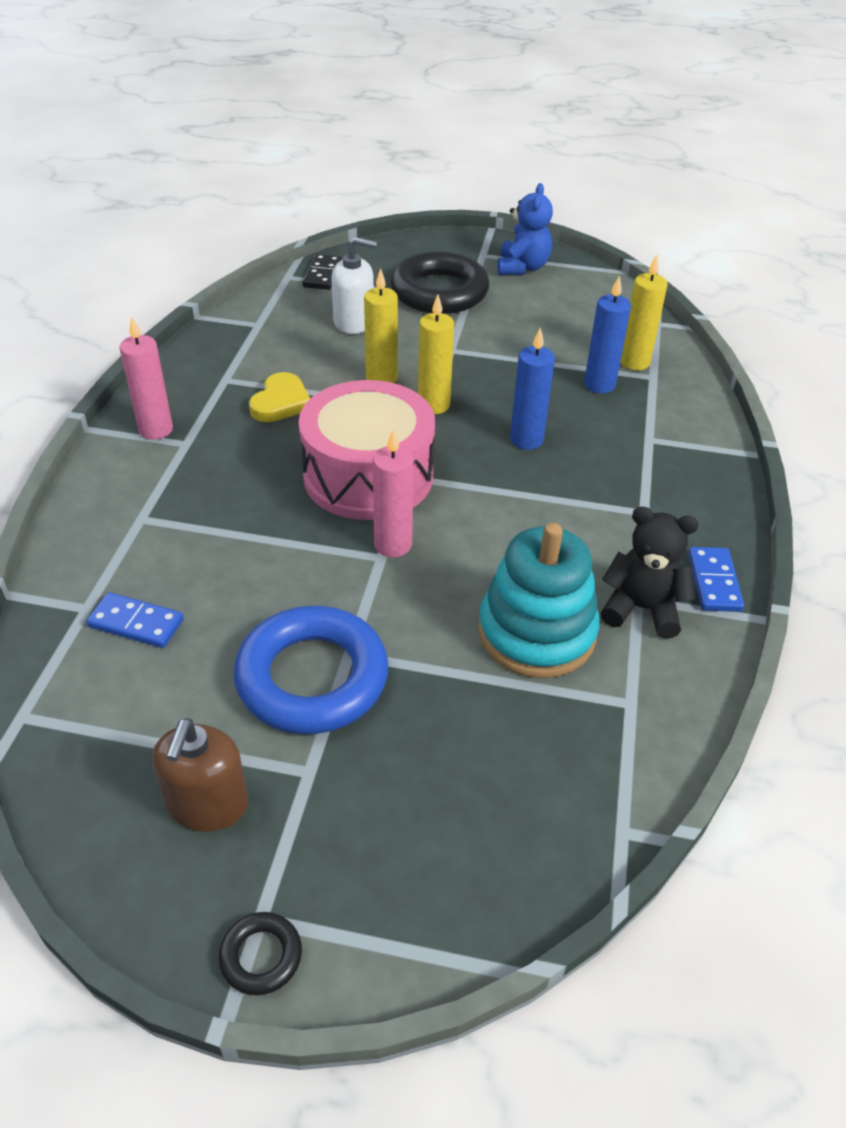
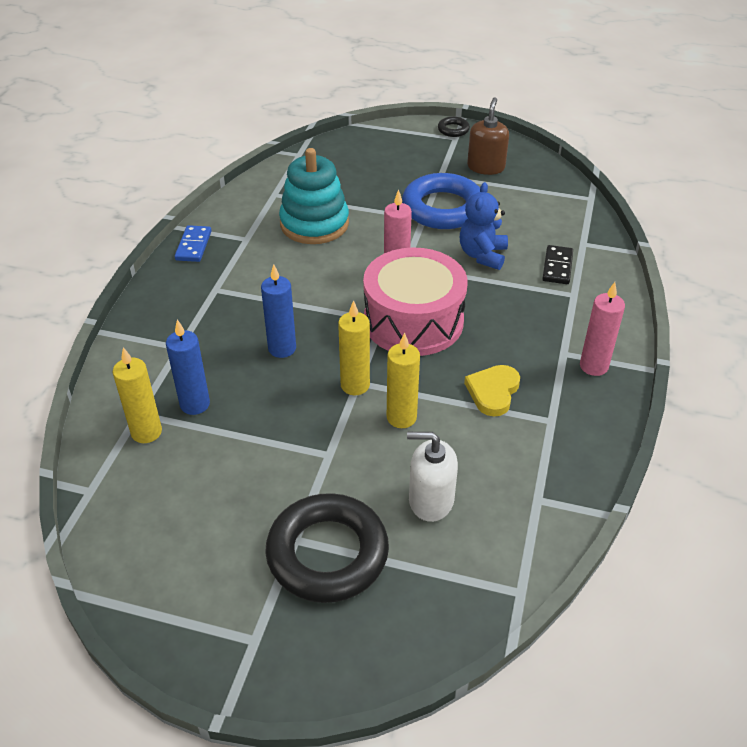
camera: 175 degrees left, 0 degrees up
(136, 623) = (549, 235): blue domino -> none
(323, 275) = (475, 594): black domino -> black domino (557, 267)
(522, 267) = (208, 605): blue teddy bear -> blue teddy bear (482, 255)
(641, 608) = (247, 233): black teddy bear -> none

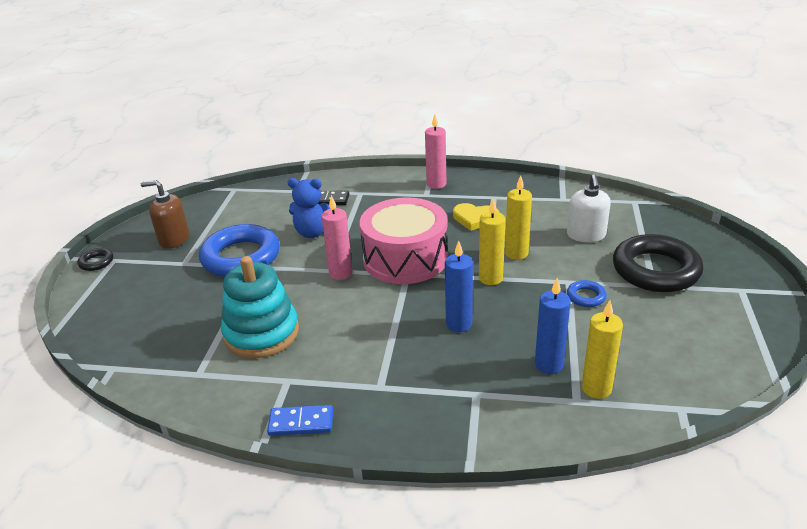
camera: 95 degrees left, 10 degrees down
(294, 463) = (586, 296): none -> blue ring

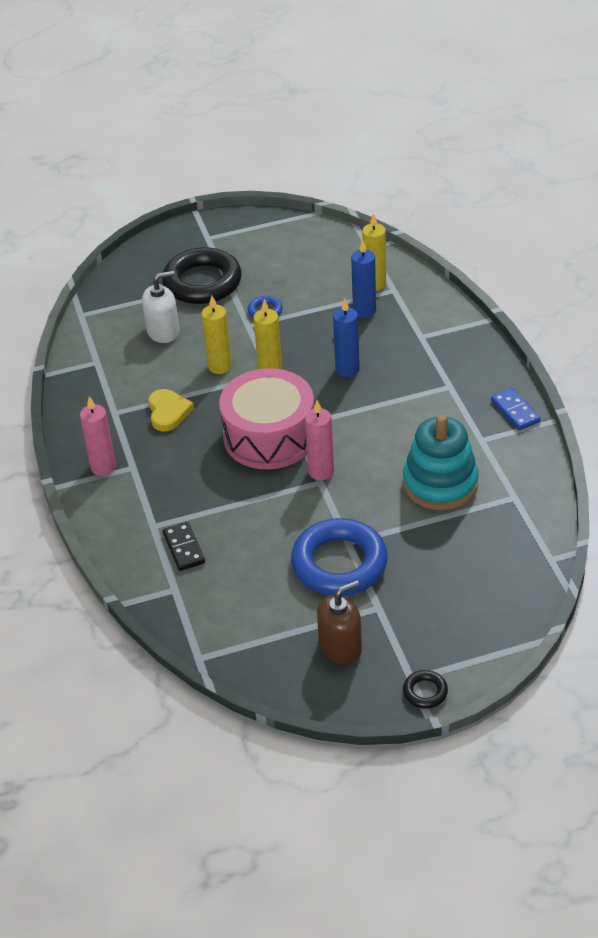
camera: 115 degrees left, 10 degrees up
(174, 239) = (340, 647): brown soap dispenser -> brown soap dispenser turned 105 degrees counterclockwise
(313, 232) = (260, 527): blue teddy bear -> none

